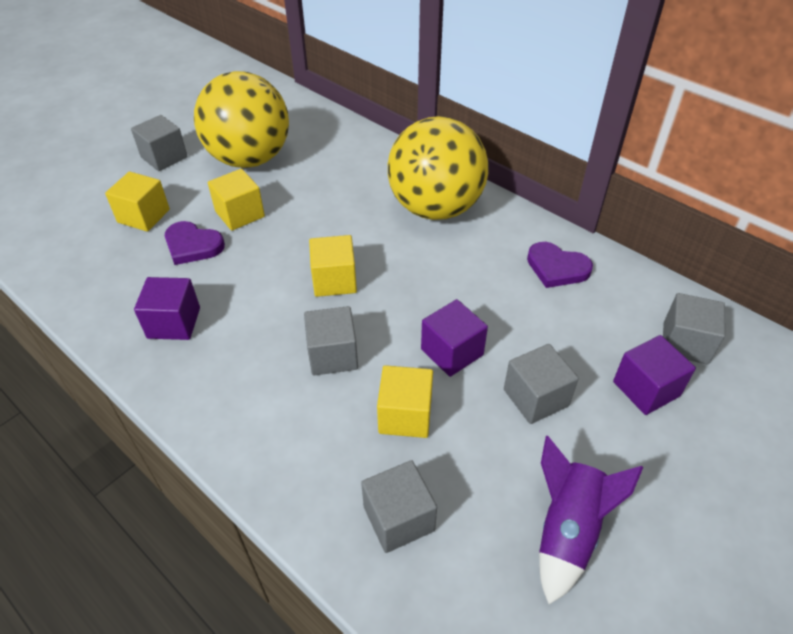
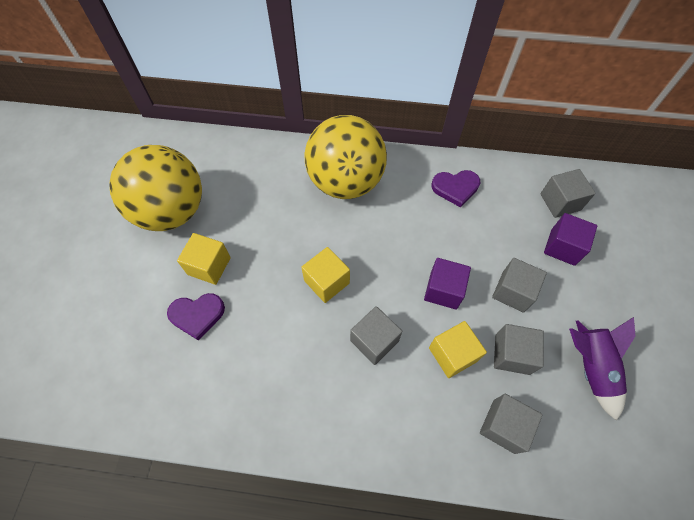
camera: 35 degrees left, 15 degrees up
(143, 216) = (131, 312): yellow cube -> none
(164, 157) = (96, 248): grey cube -> grey cube (512, 354)
(174, 323) = (243, 388): purple cube -> none

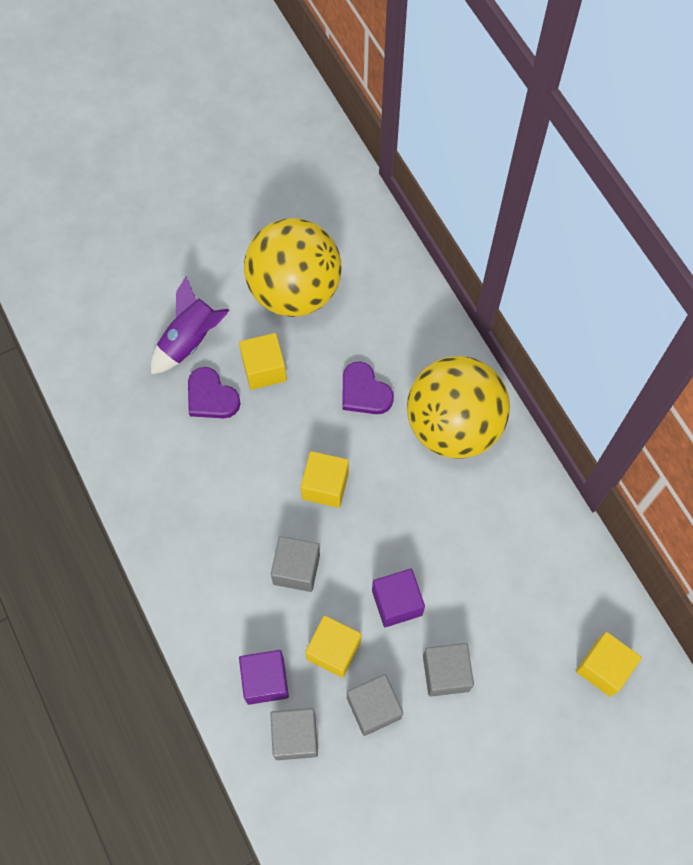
camera: 55 degrees right, 5 degrees up
(455, 188) = (534, 543): purple heart -> purple heart (364, 392)
(560, 202) = (603, 668): grey cube -> yellow cube
(562, 247) = (542, 699): purple cube -> purple cube (265, 680)
(590, 368) = (413, 793): purple rocket -> purple rocket (190, 340)

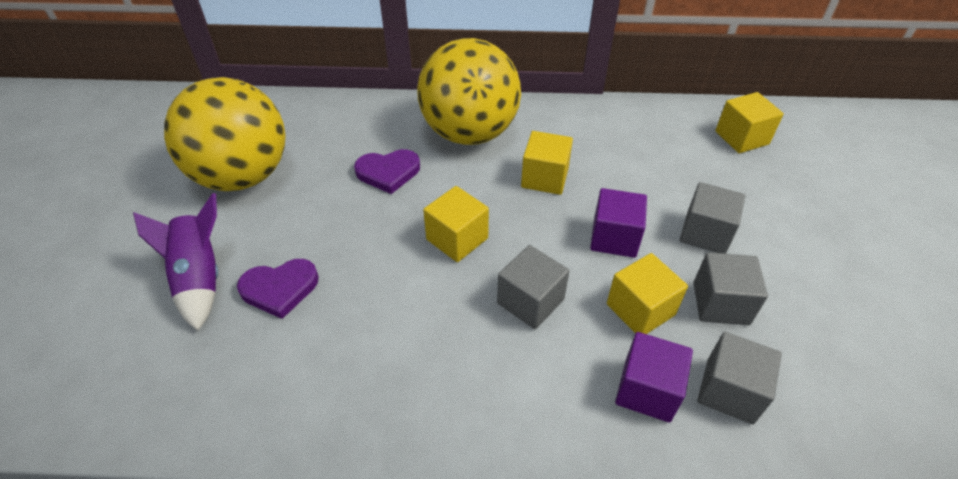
camera: 60 degrees left, 20 degrees down
(264, 369) = (295, 232): yellow cube -> yellow cube (544, 178)

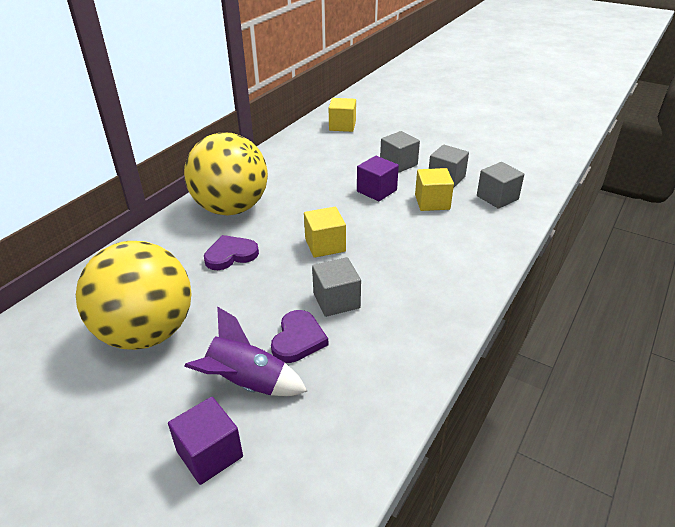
camera: 60 degrees left, 10 degrees down
(388, 172) = (230, 255): purple heart -> purple heart turned 135 degrees counterclockwise
(530, 301) = (398, 235): grey cube -> grey cube (336, 300)
(544, 178) = (306, 195): yellow cube -> none
(647, 390) = (482, 220): purple cube -> purple cube (210, 454)

